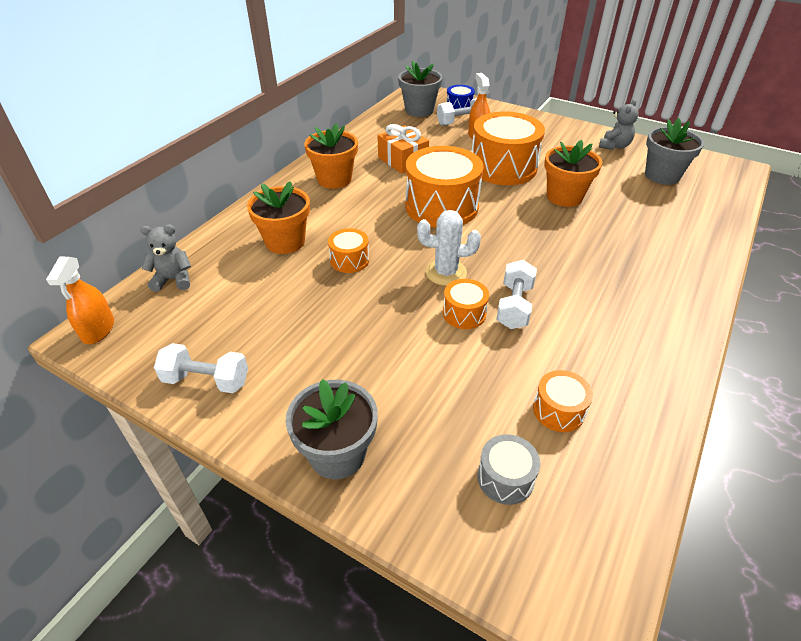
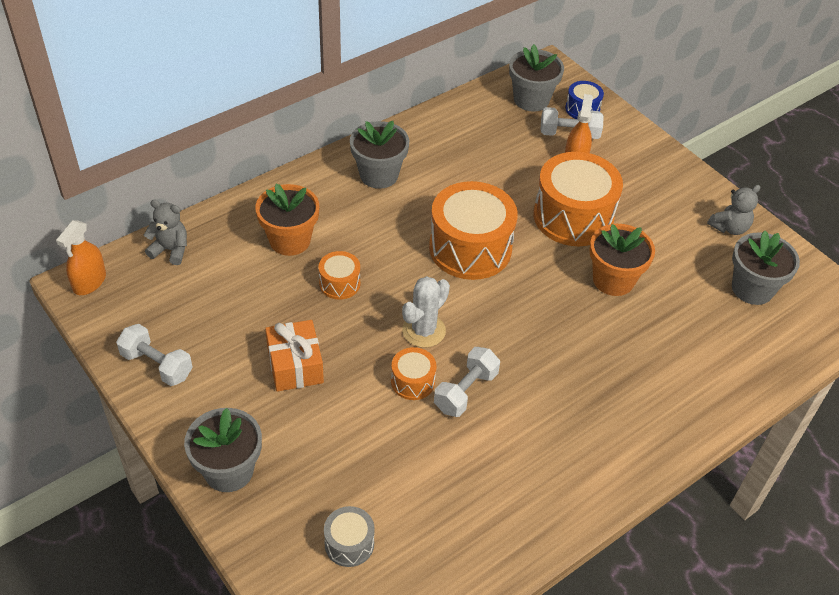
camera: 20 degrees right, 5 degrees up
(334, 179) = (379, 175): orange flower pot -> grey flower pot
(403, 160) = (467, 171): orange gift -> orange gift (295, 365)
(446, 272) = (423, 331): white cactus -> white cactus turned 75 degrees counterclockwise
(558, 410) = (434, 506): orange drum -> none

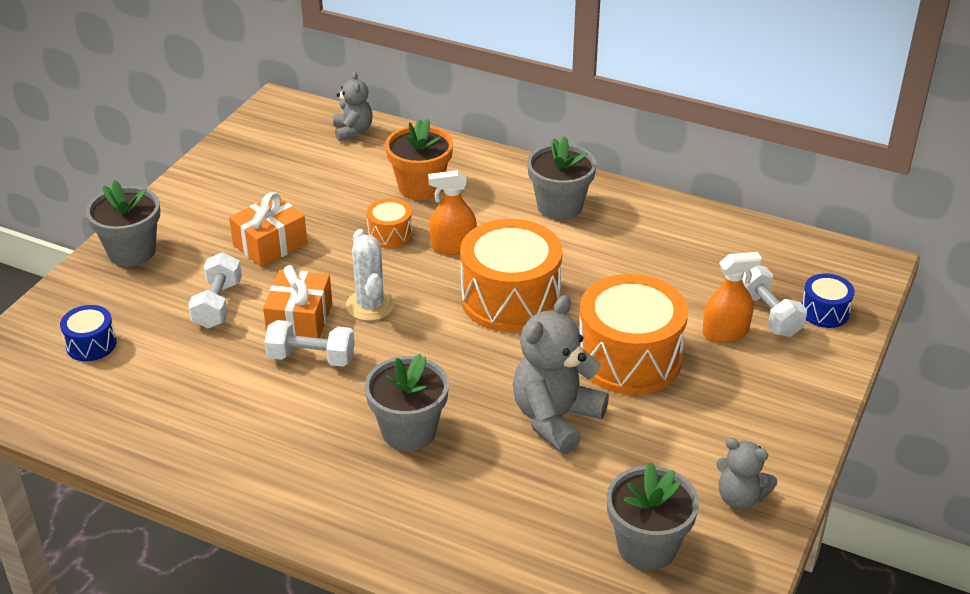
camera: 65 degrees right, 10 degrees down
(89, 282) = (284, 108): orange spray bottle -> orange spray bottle (453, 247)
(157, 365) = (219, 174): white dumbbell -> white dumbbell (218, 304)
(349, 543) = (91, 344): grey drum -> blue drum
(413, 381) = (300, 320): orange drum -> orange gift
(423, 331) = (370, 305): white cactus -> white cactus turned 60 degrees clockwise
(531, 100) = (794, 268): grey flower pot -> grey flower pot (409, 431)
(613, 280) = (555, 418): orange flower pot -> grey teddy bear

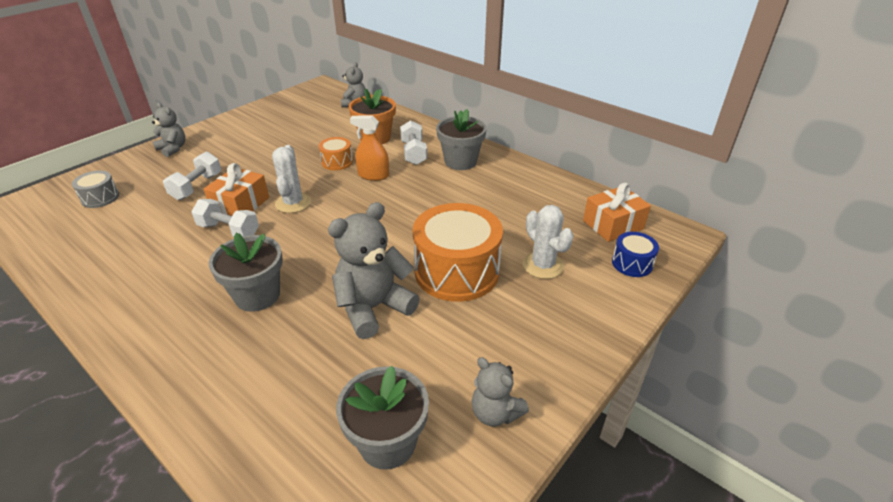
camera: 15 degrees right, 0 degrees up
(91, 344) = (100, 198): blue drum -> grey drum
(132, 251) = (173, 149): grey flower pot -> grey teddy bear
(270, 244) = (257, 157): orange gift -> orange gift (613, 224)
(510, 299) = (391, 214): orange drum -> none
(725, 333) = (543, 265): orange spray bottle -> white cactus
(767, 314) = (583, 257): white dumbbell -> white dumbbell (414, 153)

